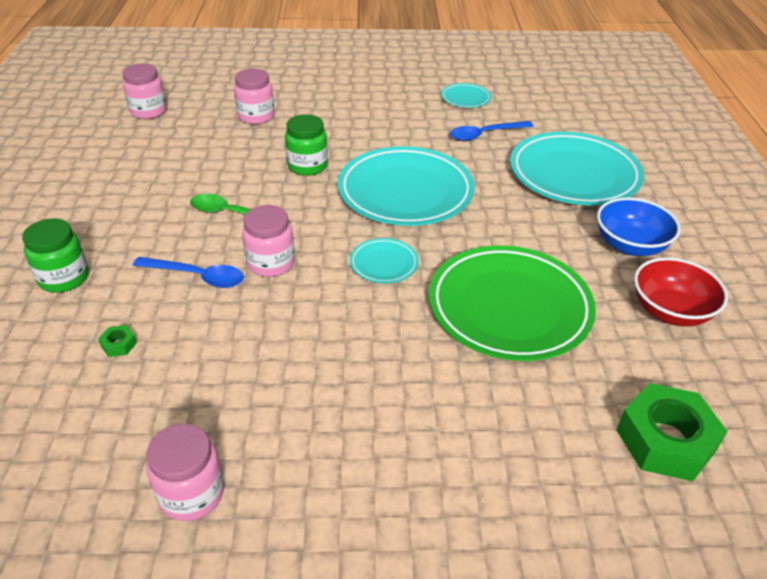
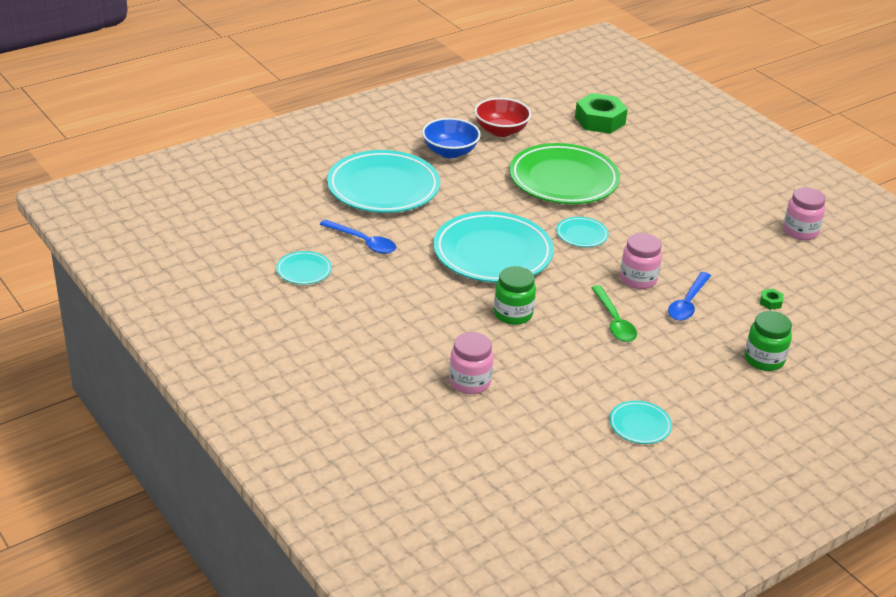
camera: 125 degrees left, 5 degrees down
(110, 165) = (639, 425): none -> turquoise plate
(148, 111) = (538, 461): pink jar -> none
(197, 276) = (688, 303): blue spoon -> blue spoon turned 135 degrees counterclockwise

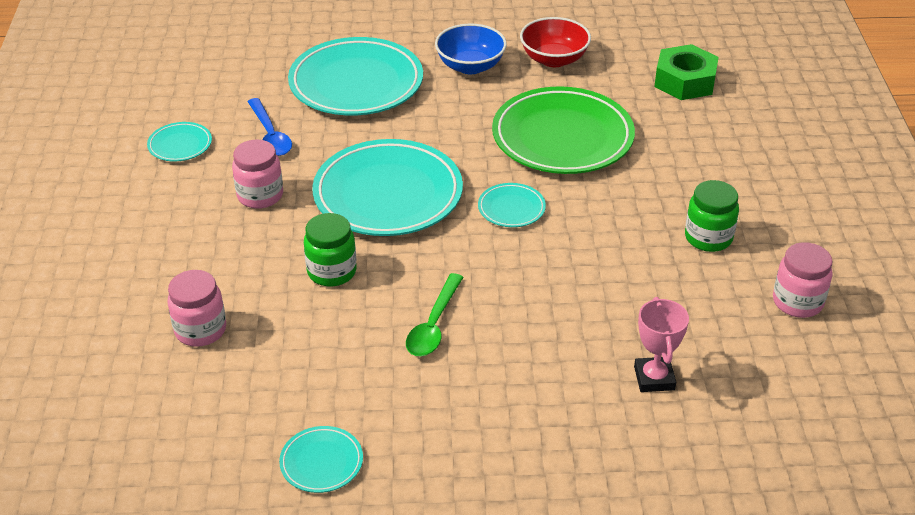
camera: 35 degrees right, 5 degrees up
(638, 279) = (518, 285): pink jar -> pink jar (260, 195)
(688, 303) = (546, 338): blue spoon -> none
(764, 359) = (563, 448): green jar -> green jar (708, 238)
(770, 302) = (654, 378): green nut -> pink trophy

